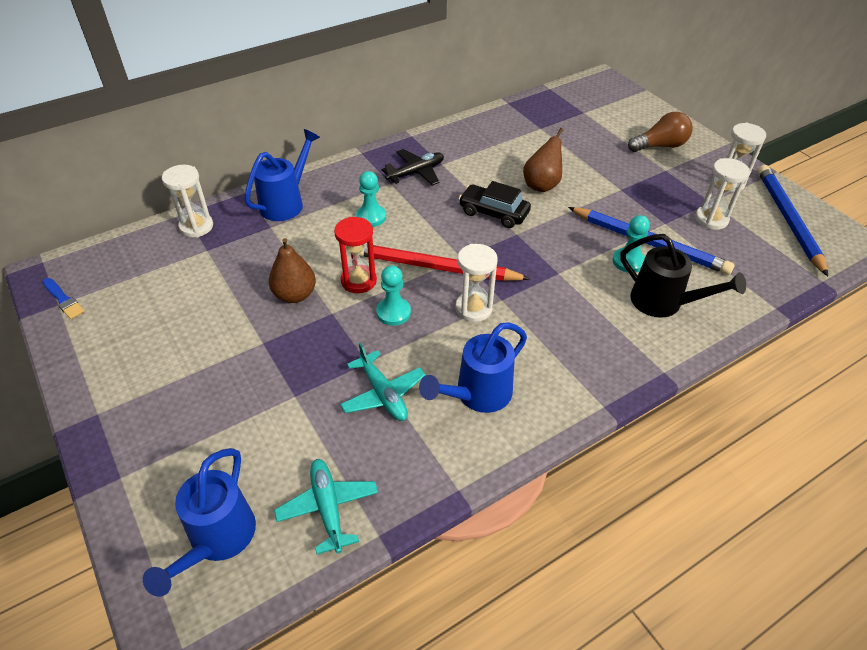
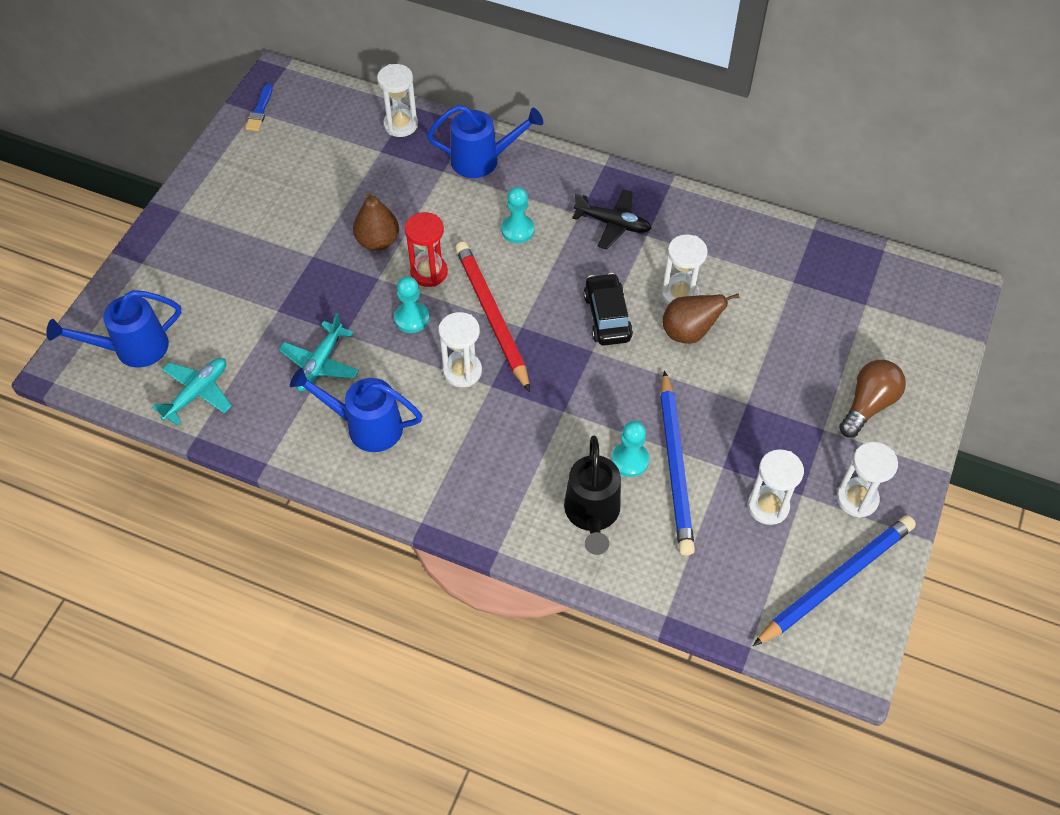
camera: 55 degrees right, 10 degrees up
(506, 174) = (680, 294): none -> white hourglass
(660, 146) = (868, 405): brown light bulb -> brown light bulb turned 90 degrees counterclockwise

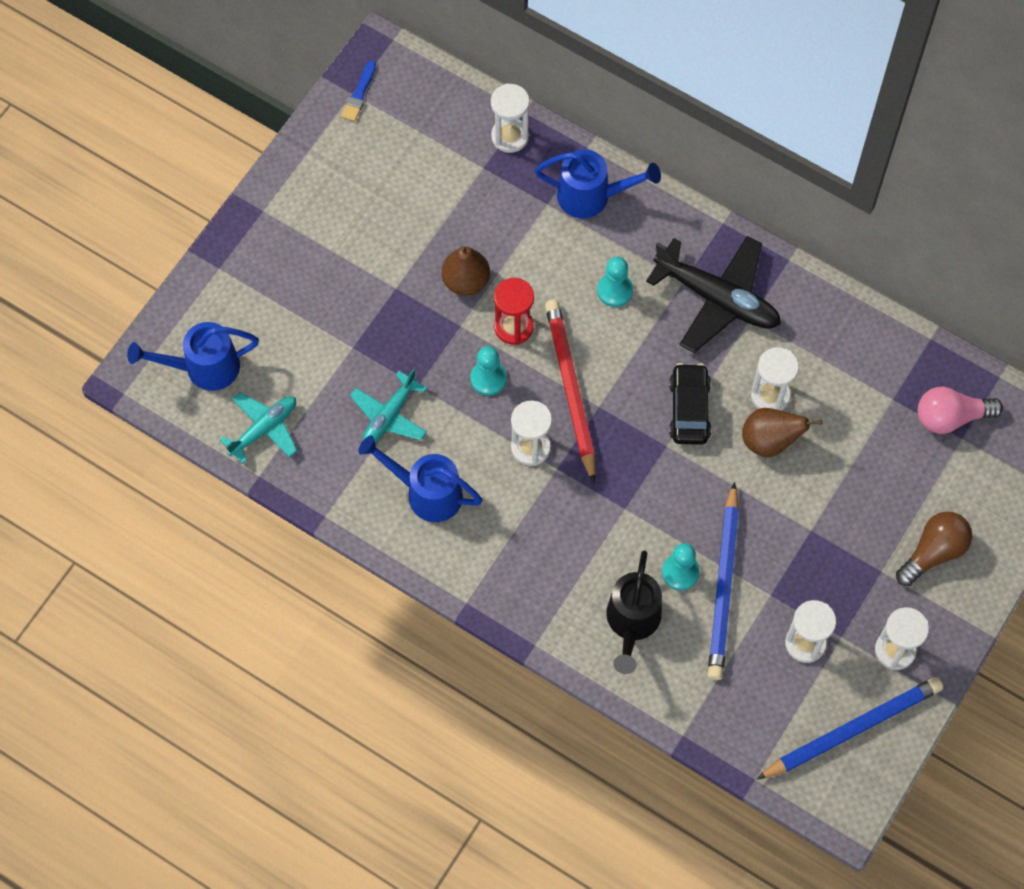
camera: 10 degrees right, 10 degrees up
(613, 224) = (717, 299): black plane -> black plane, size x1.64
(850, 288) = (951, 417): none -> pink light bulb

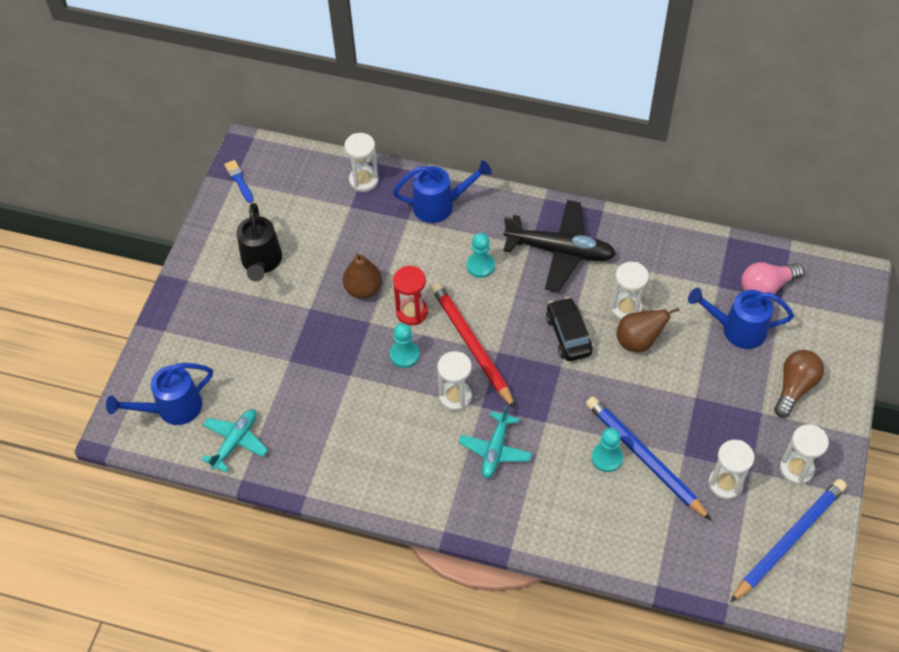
camera: 15 degrees left, 10 degrees down
(359, 94) = (239, 180): blue brush -> blue brush turned 150 degrees clockwise
(389, 415) = (334, 403): turquoise plane -> turquoise plane (495, 450)
(426, 492) = (383, 454): blue watering can -> blue watering can (737, 329)
(632, 623) = (583, 508): black watering can -> black watering can (261, 262)
(723, 586) = (644, 458): blue pencil -> blue pencil turned 150 degrees clockwise

